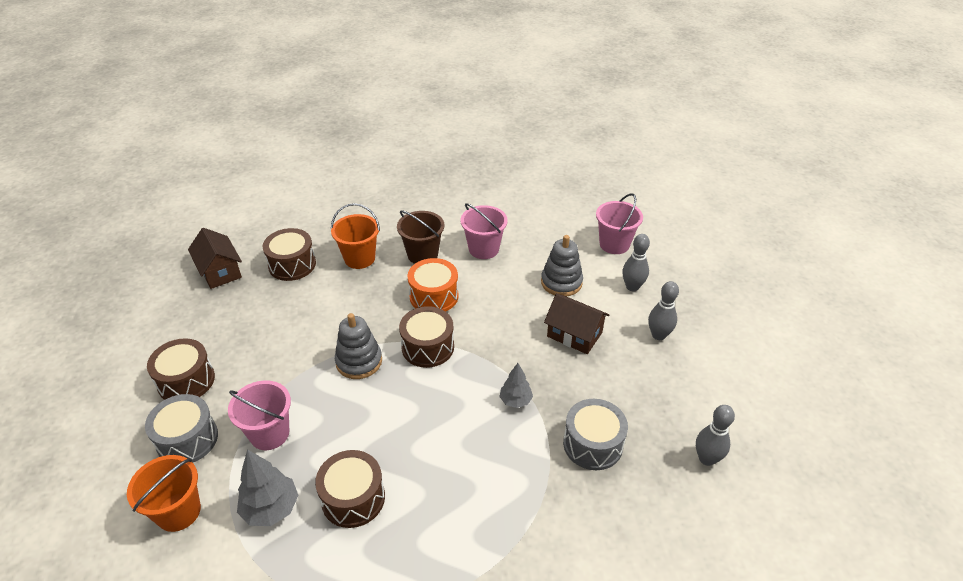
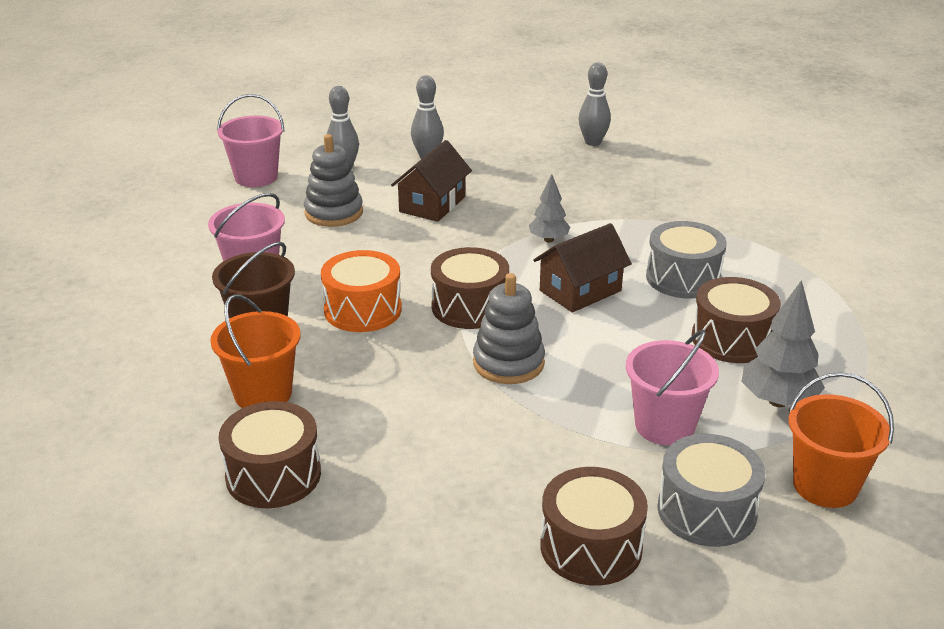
camera: 95 degrees left, 10 degrees down
(220, 271) = (286, 579): brown house -> brown house (580, 291)
(593, 444) = (596, 195): grey drum -> grey drum (683, 278)

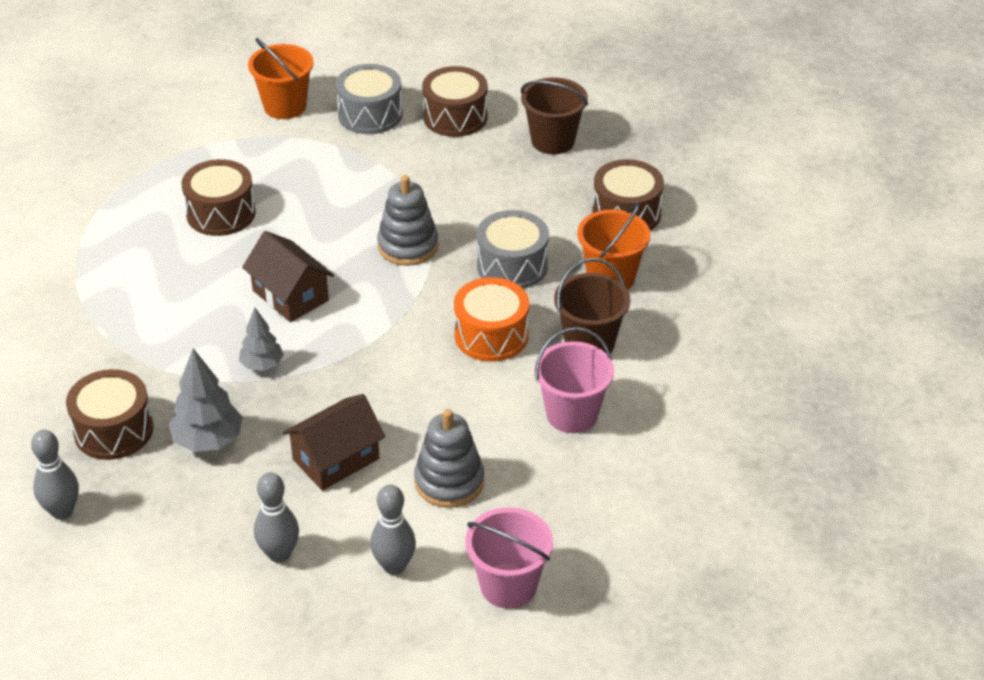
camera: 155 degrees left, 10 degrees up
(426, 553) = (553, 141): none -> brown bucket
(470, 307) = (397, 309): brown drum -> brown drum (113, 430)
(580, 291) = (290, 295): brown house -> brown house turned 60 degrees clockwise
(664, 426) = (341, 167): pink bucket -> none
(683, 278) = (190, 280): grey drum -> grey drum (512, 266)
(778, 401) = (247, 160): grey tree -> grey tree (208, 441)

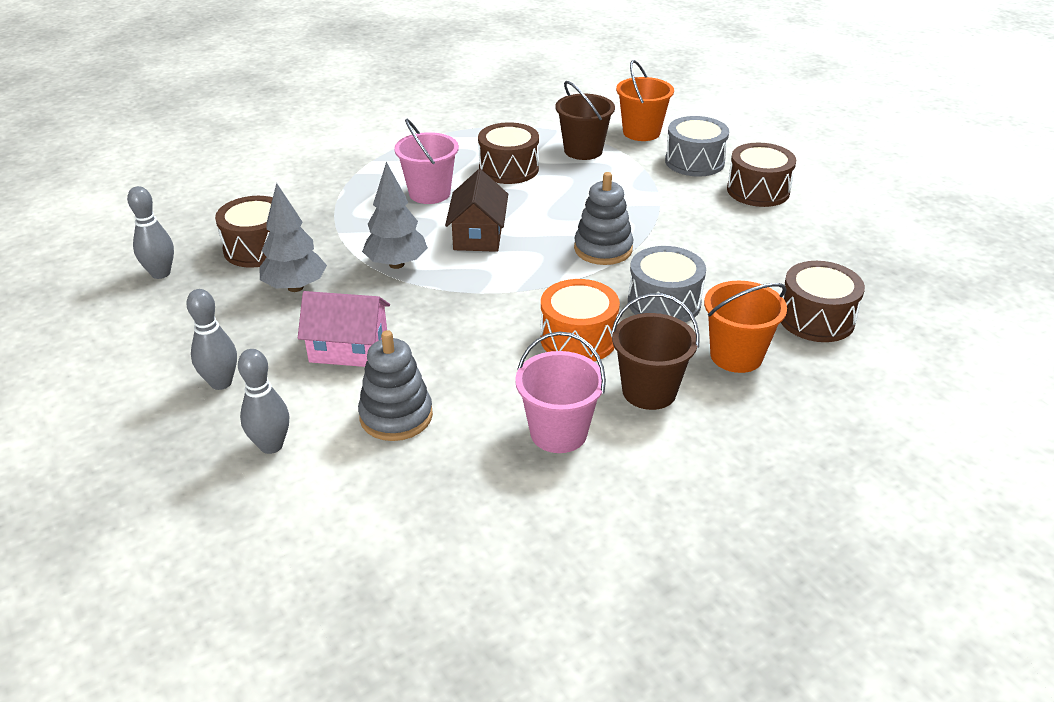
camera: 45 degrees right, 5 degrees down
(262, 365) = (396, 264): grey tree -> grey tree, size x1.57
(336, 459) = (349, 349): brown house -> pink house
(508, 586) = (319, 523): pink bucket -> pink bucket (429, 193)
(553, 141) = (818, 240): brown bucket -> brown bucket (583, 150)

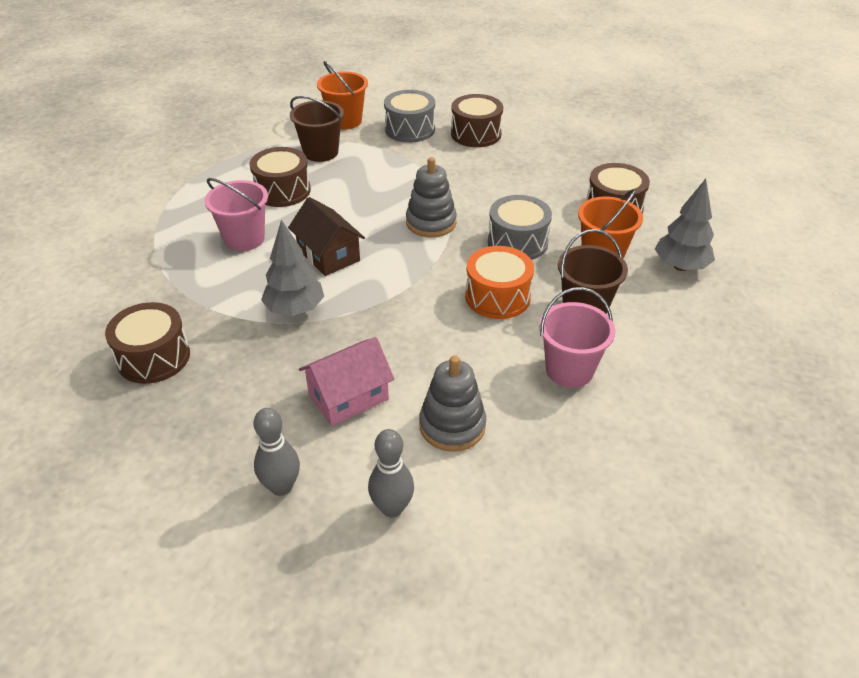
camera: 40 degrees left, 5 degrees up
(161, 273) = (87, 429): grey bowling pin -> none
(295, 287) = (235, 372): grey tree -> grey tree (680, 266)

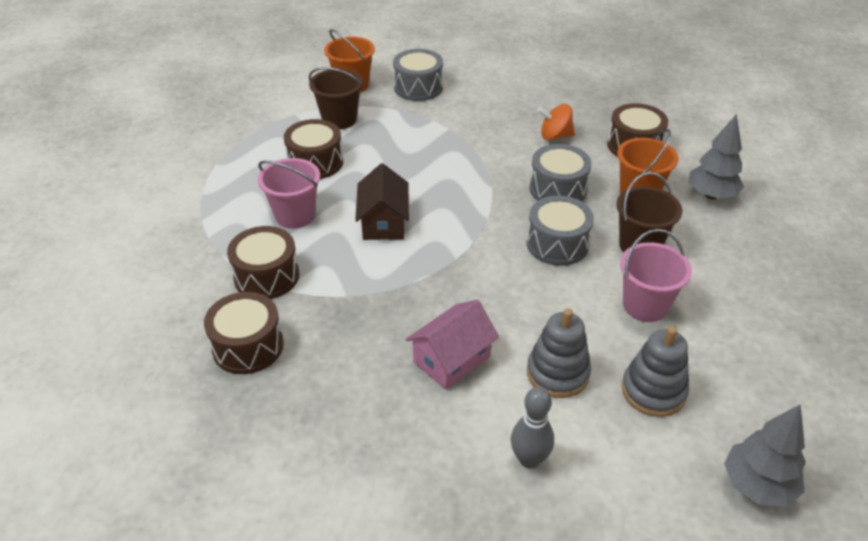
camera: 10 degrees left, 0 degrees up
(281, 487) = (419, 455): grey bowling pin -> none
(295, 309) = (370, 280): grey tree -> grey tree (757, 485)
(328, 255) = (383, 222): brown house -> brown house turned 45 degrees clockwise
(431, 223) = (470, 179): grey stacking toy -> grey stacking toy (653, 391)
(476, 134) = (483, 86): brown drum -> brown drum (266, 276)
(497, 297) = (557, 244): orange drum -> grey drum
(533, 190) = (555, 136): none -> orange spinning top

